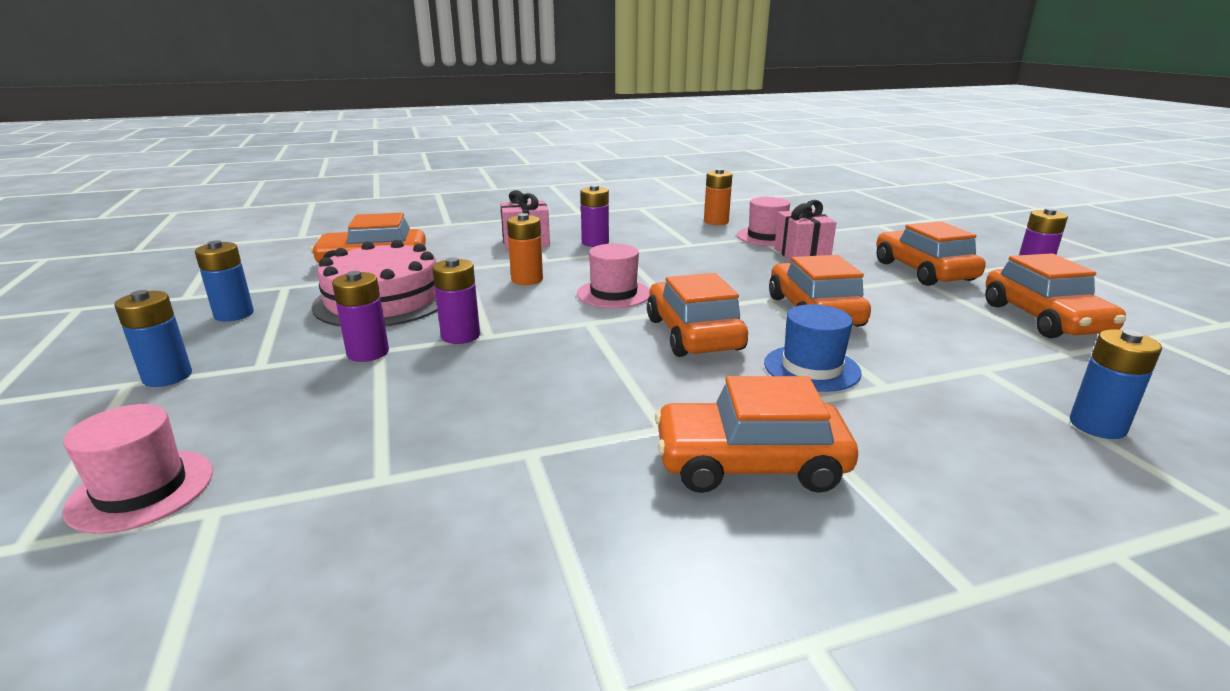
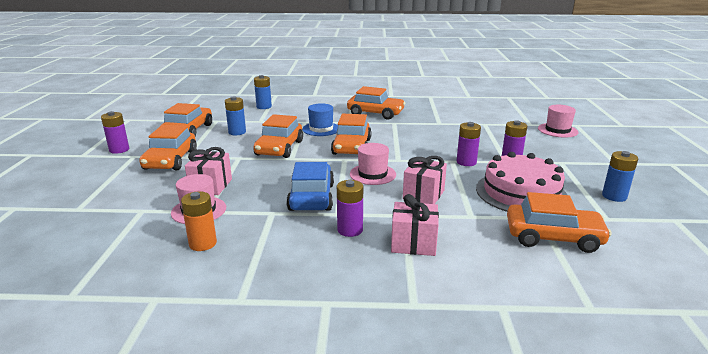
camera: 160 degrees left, 0 degrees up
(167, 377) = (600, 163): blue battery -> blue battery (237, 132)
(527, 279) = (423, 195): orange battery -> pink gift
(666, 260) = (311, 197): none -> blue car

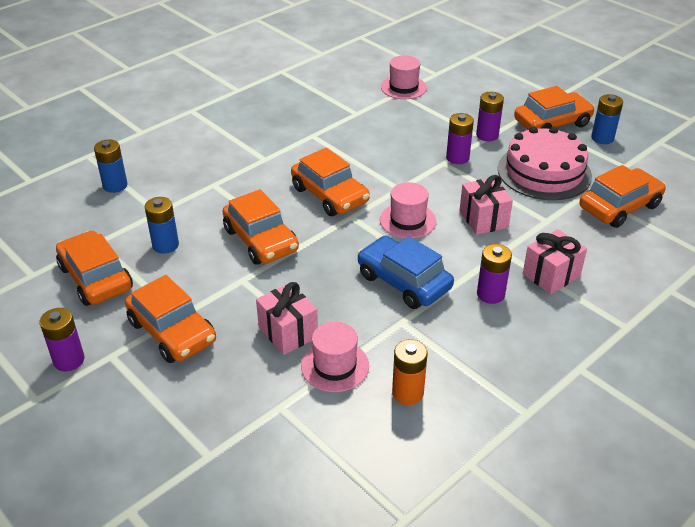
camera: 45 degrees left, 15 degrees up
(321, 129) = (254, 186): blue hat -> none
(375, 113) = (269, 129): orange car -> orange car (552, 123)
(557, 130) = (468, 72): pink hat -> pink hat (403, 87)

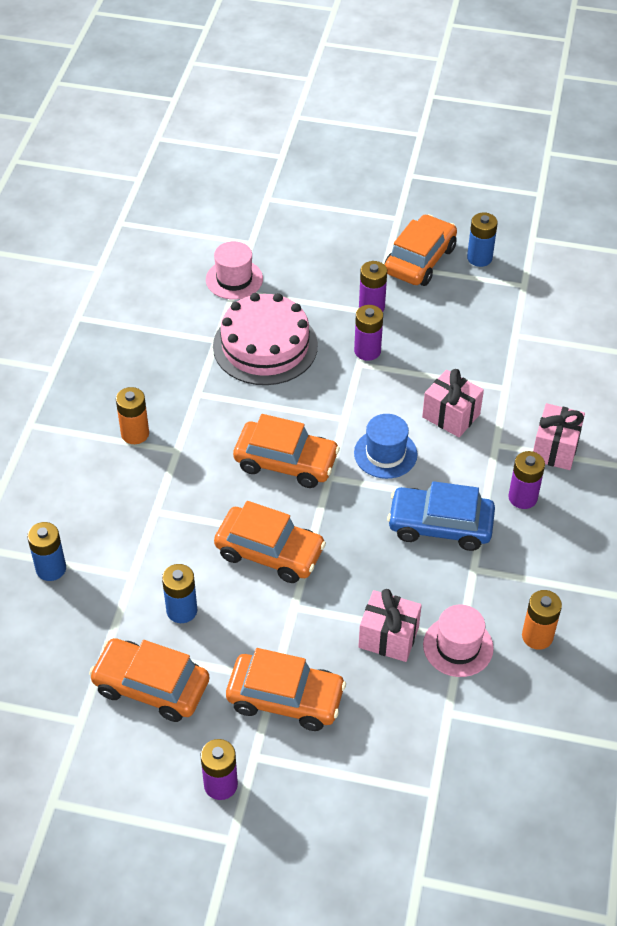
camera: 35 degrees left, 10 degrees up
(248, 140) = (135, 434): none -> orange battery
(408, 220) = (385, 454): pink hat -> blue hat
(544, 172) = (460, 329): pink cake -> pink cake (265, 346)
(619, 207) = (554, 338): orange car -> none

